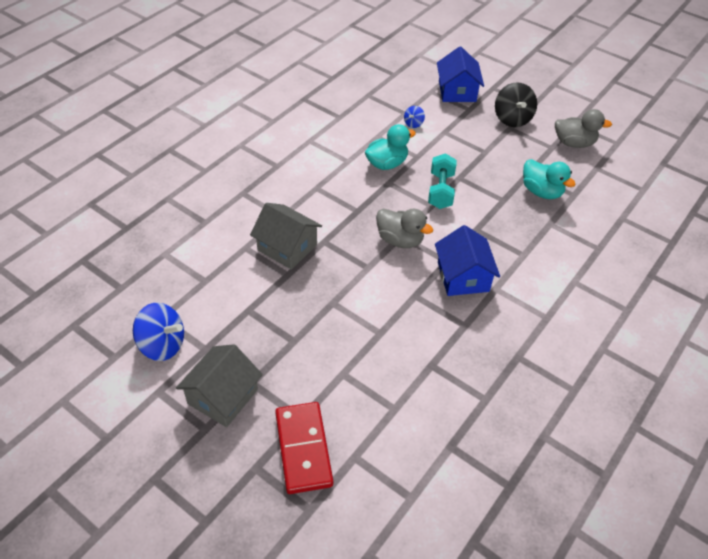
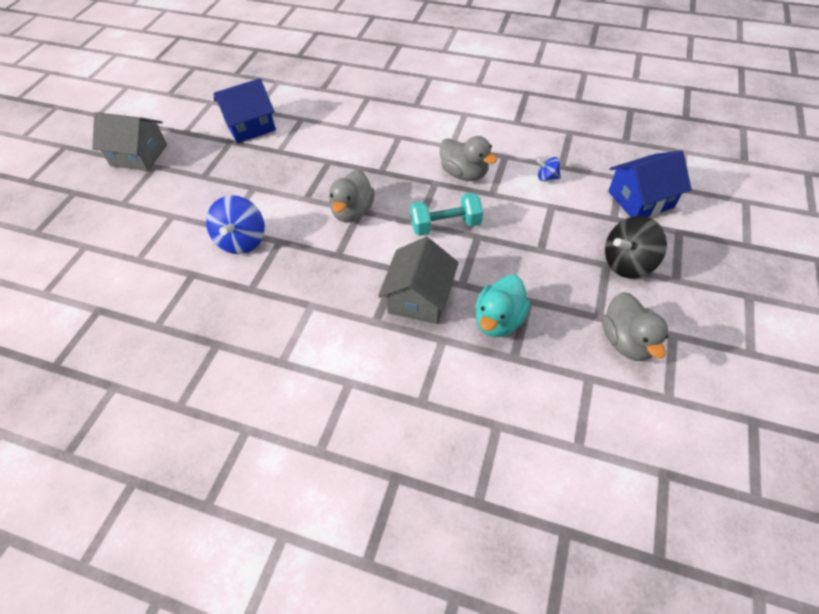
camera: 75 degrees right, 5 degrees up
(162, 345) = (184, 111): blue spinning top -> blue spinning top (242, 241)
(287, 247) = (311, 141): grey house -> grey house (419, 297)
(303, 449) = (92, 213): red domino -> none
(387, 164) = (464, 174): turquoise duck -> grey duck
(463, 277) = (319, 273): blue house -> blue house (250, 126)

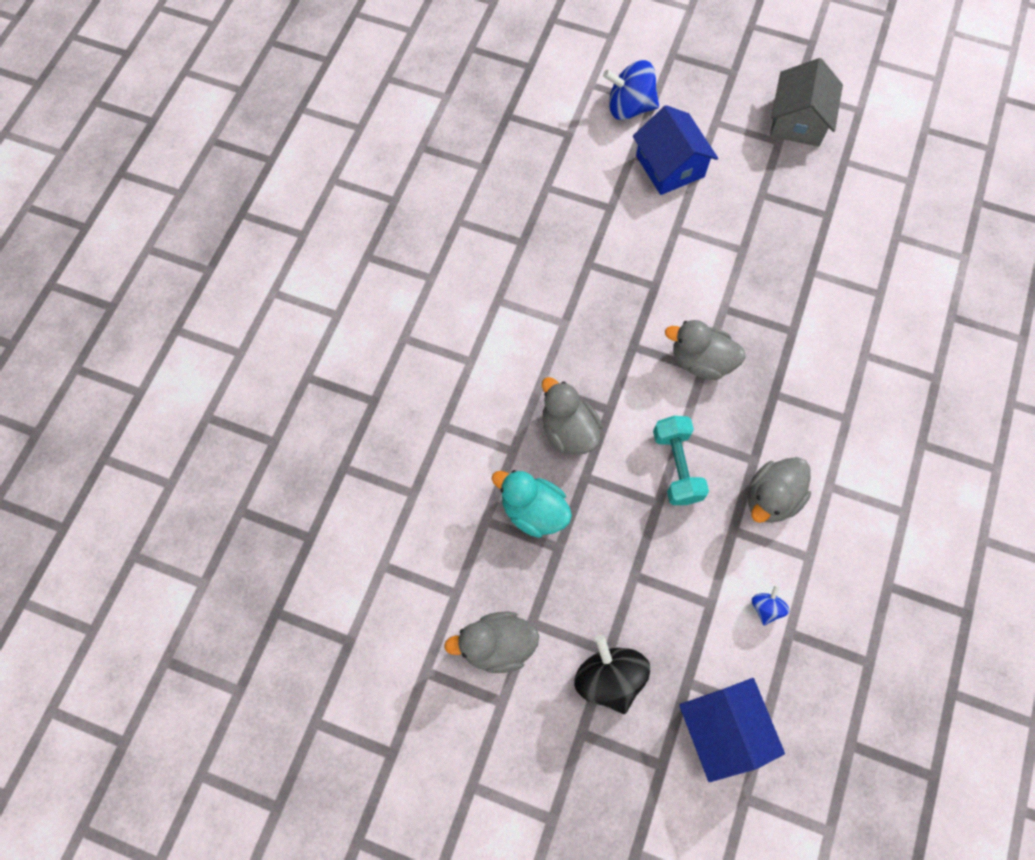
camera: 90 degrees right, 15 degrees up
(242, 241) = (656, 248): blue spinning top -> blue spinning top (629, 107)
(250, 126) = (860, 233): blue house -> blue house (670, 166)
(419, 297) = (568, 430): grey house -> grey duck

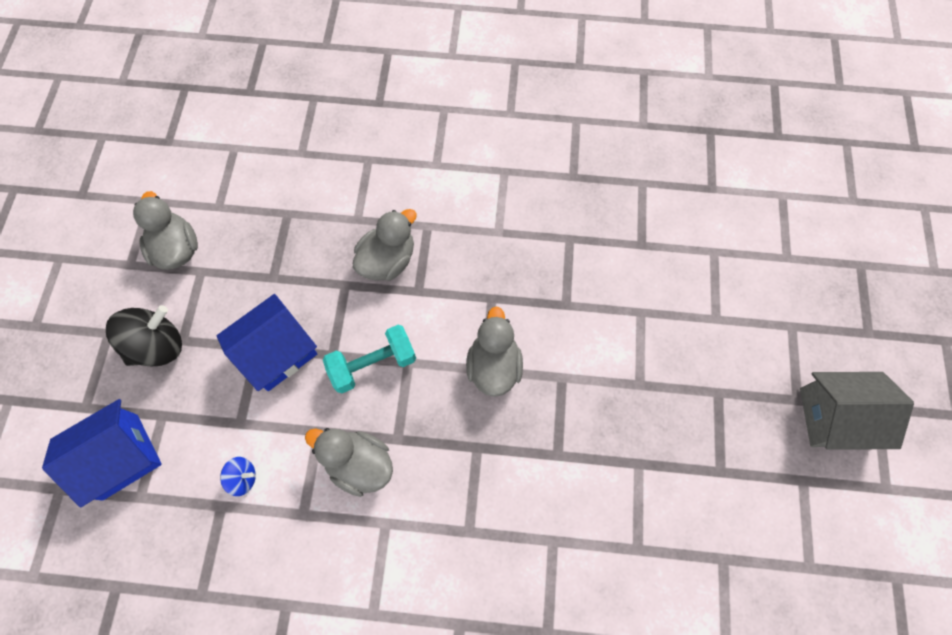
camera: 75 degrees right, 0 degrees up
(533, 511) = (303, 249): turquoise duck -> none
(629, 107) = (771, 237): blue spinning top -> none
(670, 166) = (715, 291): blue house -> blue house (277, 351)

